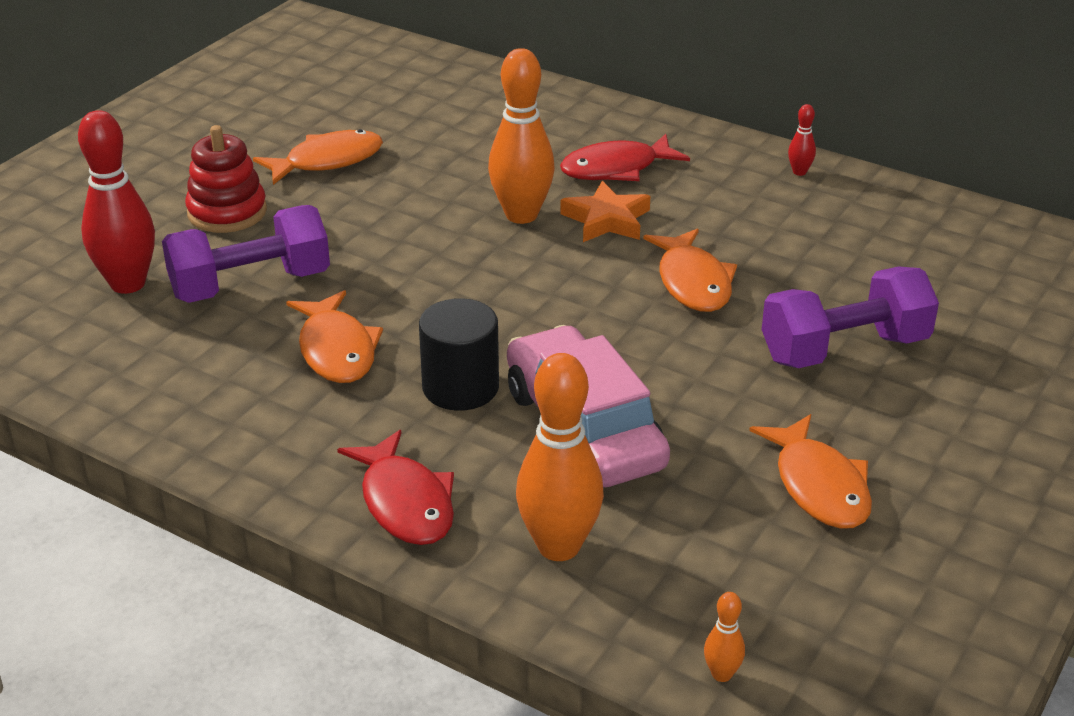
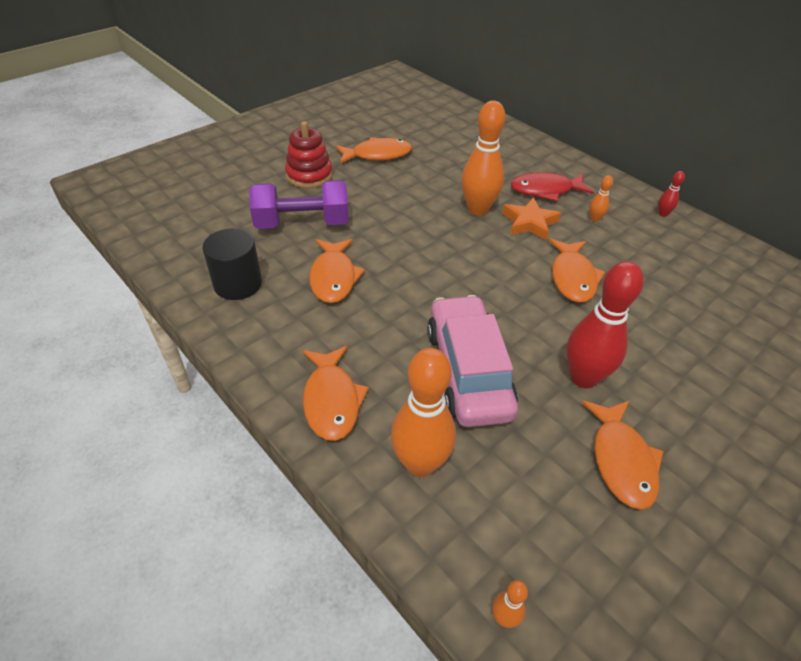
camera: 15 degrees right, 10 degrees up
(128, 284) = (235, 209): red bowling pin -> red bowling pin (583, 378)
(405, 502) = (331, 400): red fish -> orange fish
(460, 387) = (399, 321): black cylinder -> black cylinder (238, 284)
(702, 196) = (595, 219): none -> orange bowling pin
(844, 349) = (665, 350): purple dumbbell -> none

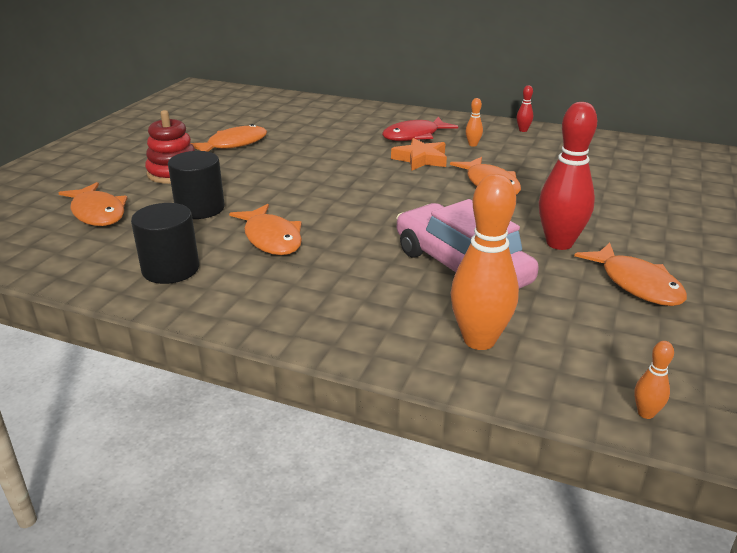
camera: 25 degrees left, 15 degrees down
(302, 223) = (200, 208): purple dumbbell -> black cylinder
(331, 400) = (354, 324): orange fish -> orange fish (97, 213)
(478, 209) = (367, 161): orange bowling pin -> none

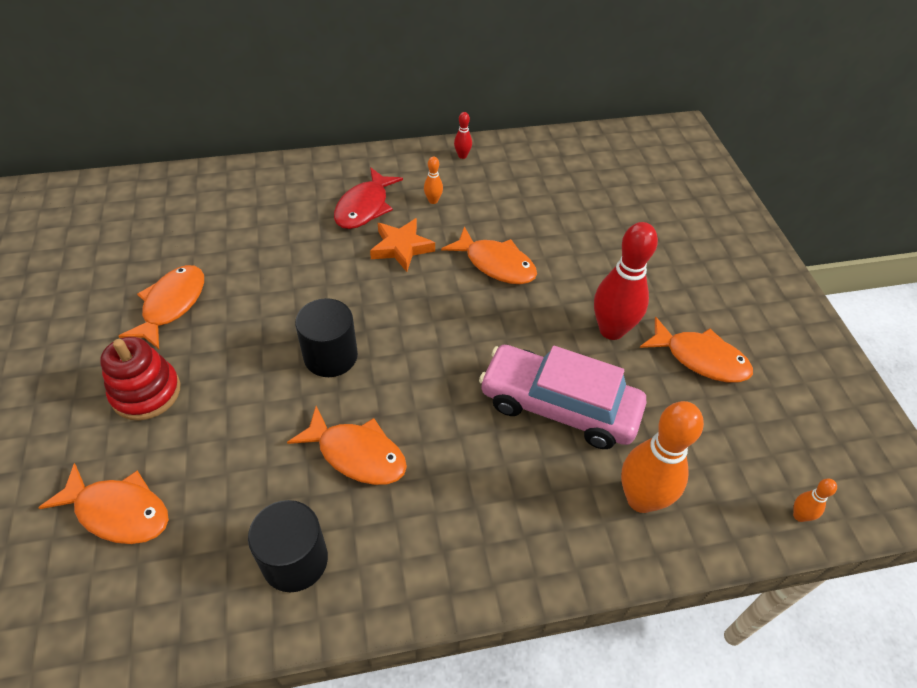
camera: 35 degrees left, 20 degrees up
(200, 208) = (237, 443): black cylinder -> black cylinder (330, 356)

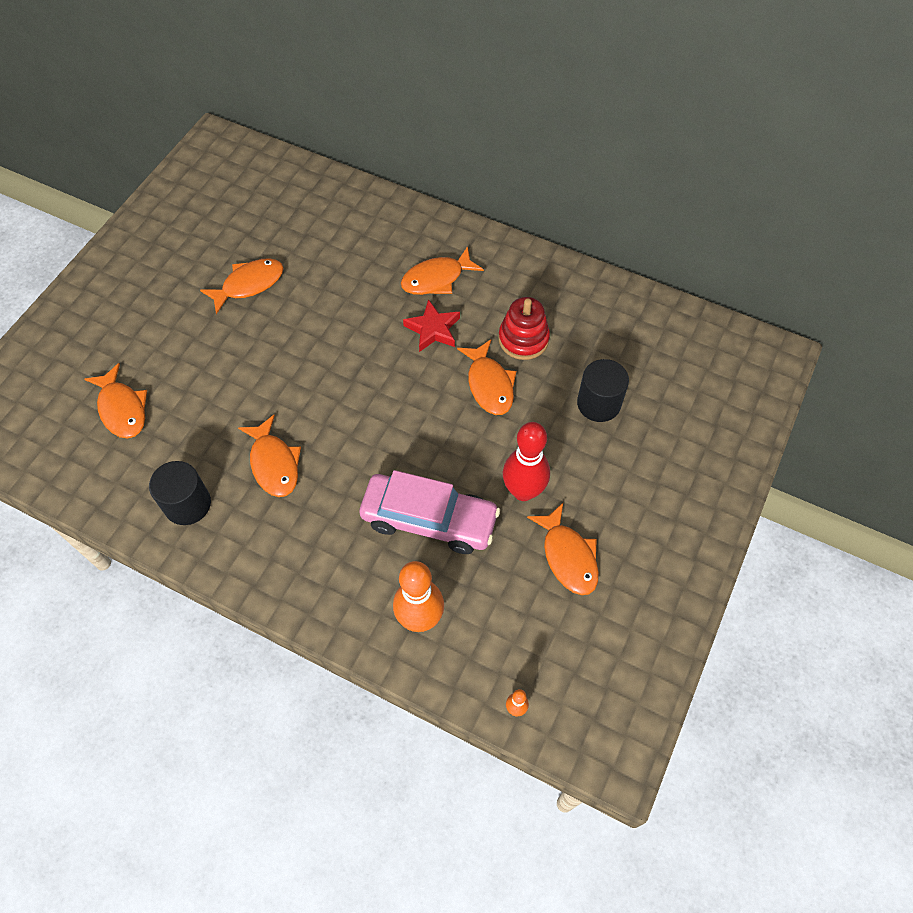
camera: 40 degrees right, 10 degrees up
(146, 392) = (190, 340): red stacking toy -> red stacking toy (523, 339)
(330, 356) = (314, 385): black cylinder -> black cylinder (598, 403)
(364, 207) = (436, 279): red fish -> orange fish
(401, 247) = (433, 329): orange star -> red star
(433, 201) = (492, 302): orange bowling pin -> none
(462, 156) = (553, 273): red bowling pin -> none
(559, 406) = (429, 520): pink car -> pink car turned 135 degrees clockwise

